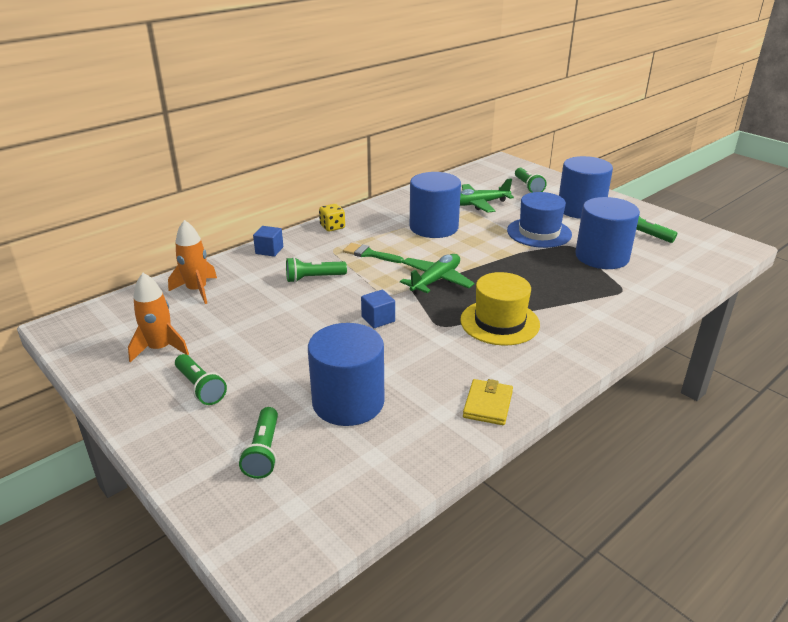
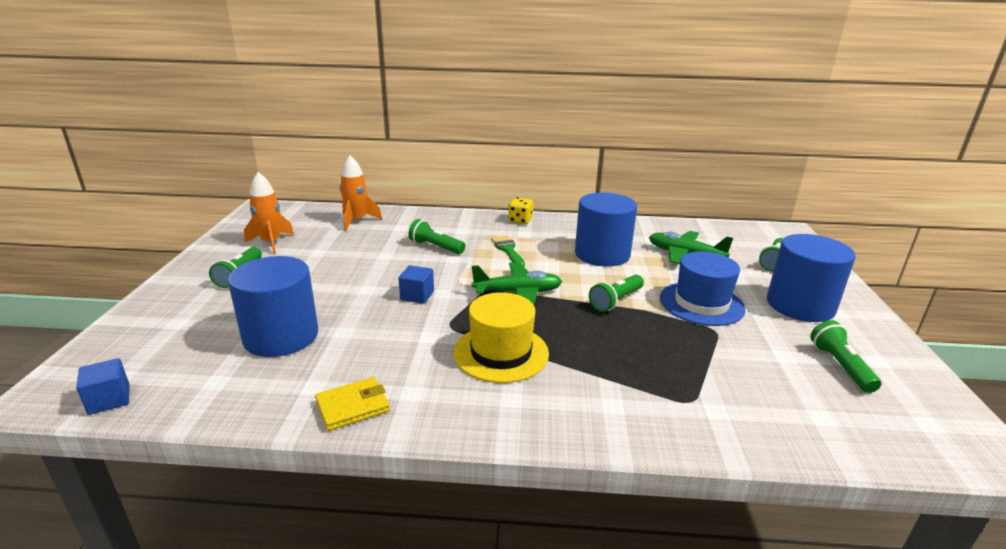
camera: 45 degrees right, 5 degrees down
(264, 452) = (181, 332): green flashlight -> green flashlight (616, 301)
(269, 250) = (446, 217): blue cube -> blue cube (109, 399)
(602, 256) = (733, 358): blue cylinder -> none

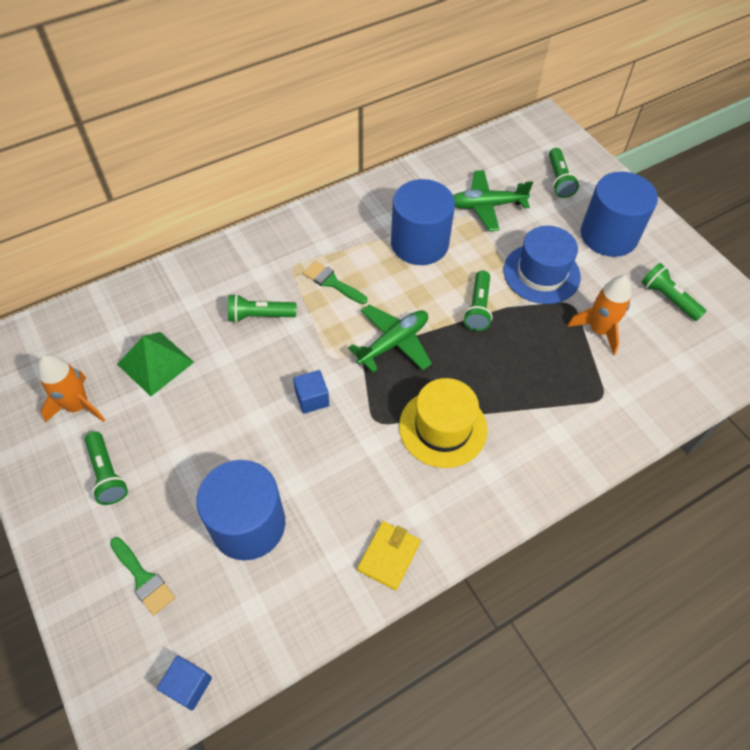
camera: 35 degrees left, 30 degrees up
(179, 330) = (143, 578): none -> green brush
(340, 243) = (155, 363): none -> green pyramid
(357, 221) = (131, 316): orange rocket -> orange rocket (598, 330)
(520, 221) = (302, 225): yellow dice -> none

